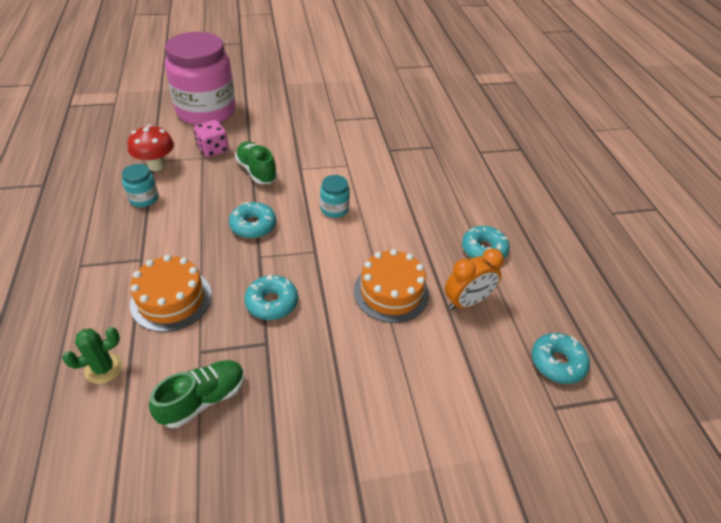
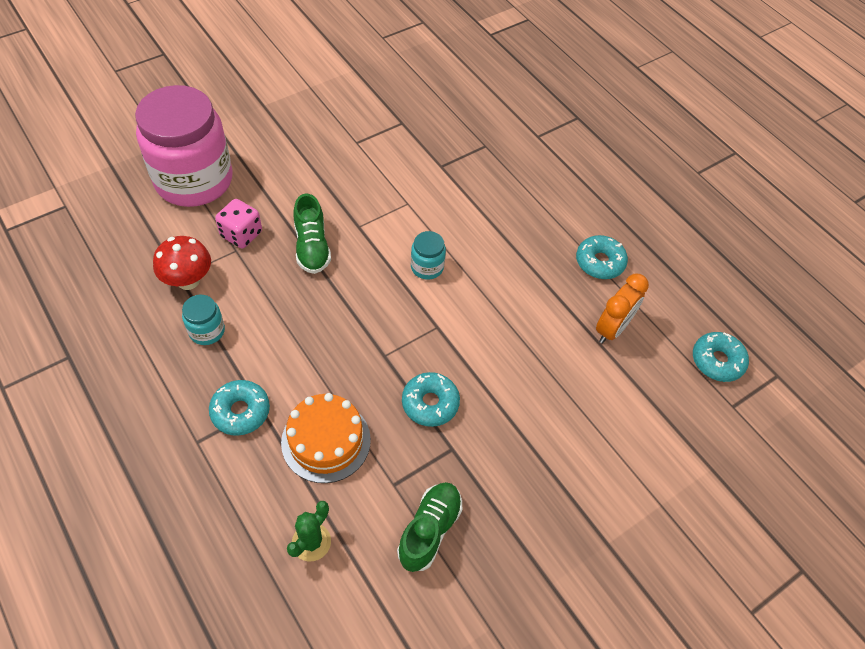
camera: 25 degrees left, 10 degrees up
(253, 225) = (353, 320): turquoise donut -> turquoise donut (240, 411)
(257, 171) = (312, 247): green shoe -> green shoe turned 135 degrees counterclockwise
(391, 292) = (537, 345): orange cake -> none

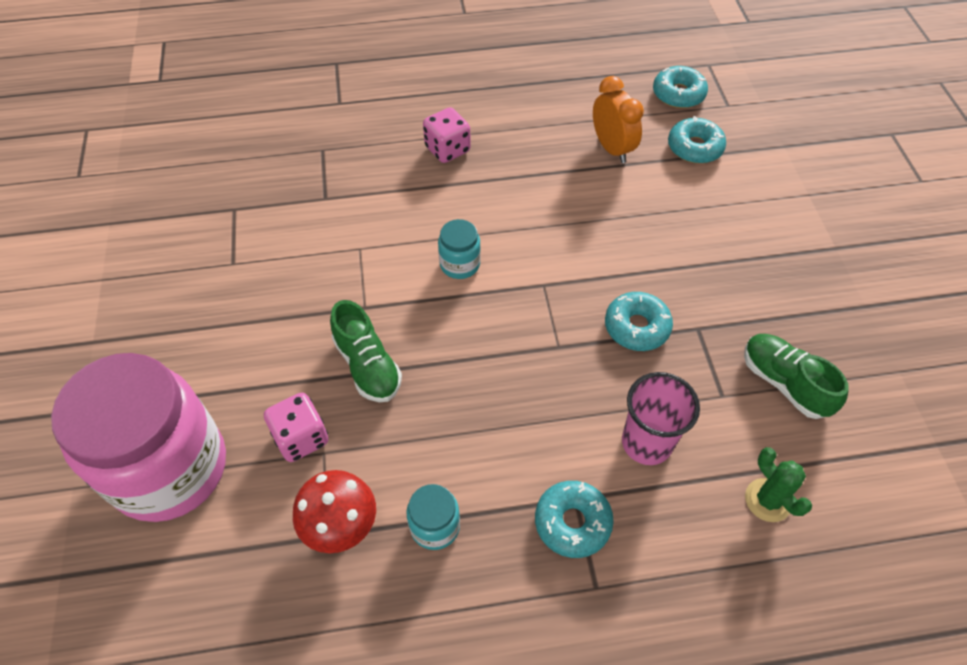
camera: 60 degrees left, 0 degrees up
(312, 247) = (367, 365): green shoe -> green shoe turned 45 degrees clockwise
(326, 441) = (646, 443): orange cake -> pink cup
(535, 218) = (447, 149): none -> pink dice
(599, 262) = (530, 124): turquoise donut -> turquoise donut (694, 147)

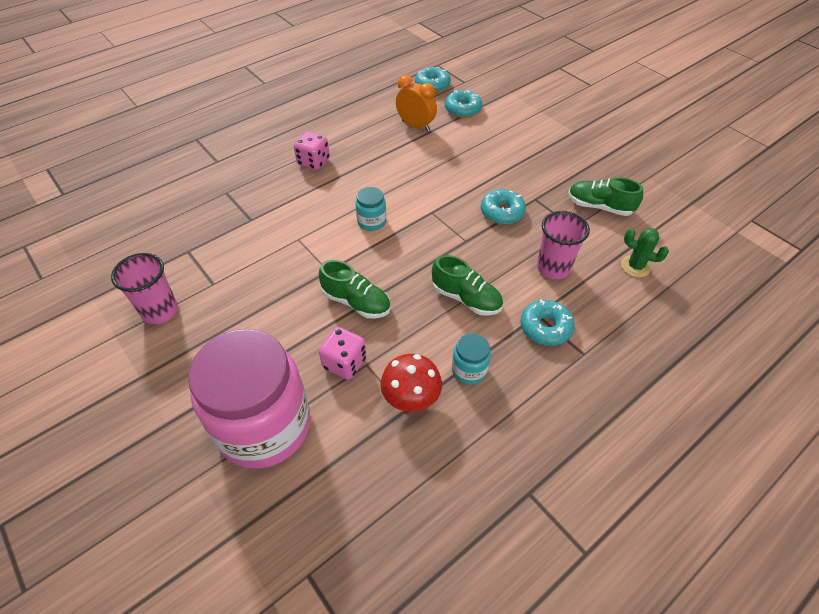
camera: 30 degrees left, 5 degrees down
(160, 271) = (160, 311): none -> pink cup
(500, 428) = (466, 298): none -> green shoe

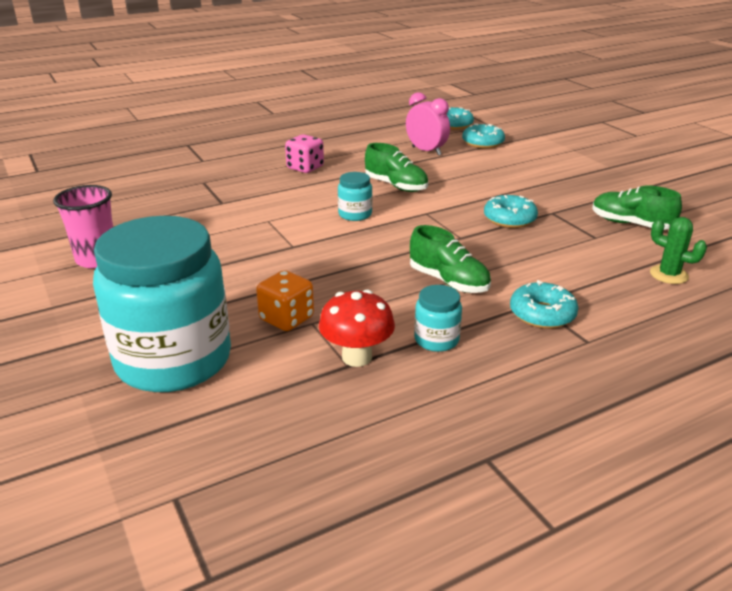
camera: 10 degrees right, 20 degrees down
(264, 426) = (173, 360): pink jar -> turquoise jar
(344, 363) = (286, 319): pink dice -> orange dice
(356, 302) = (317, 273): green shoe -> green shoe (396, 186)
(416, 126) = (426, 151): orange clock -> pink clock
(553, 268) = (562, 267): pink cup -> none

